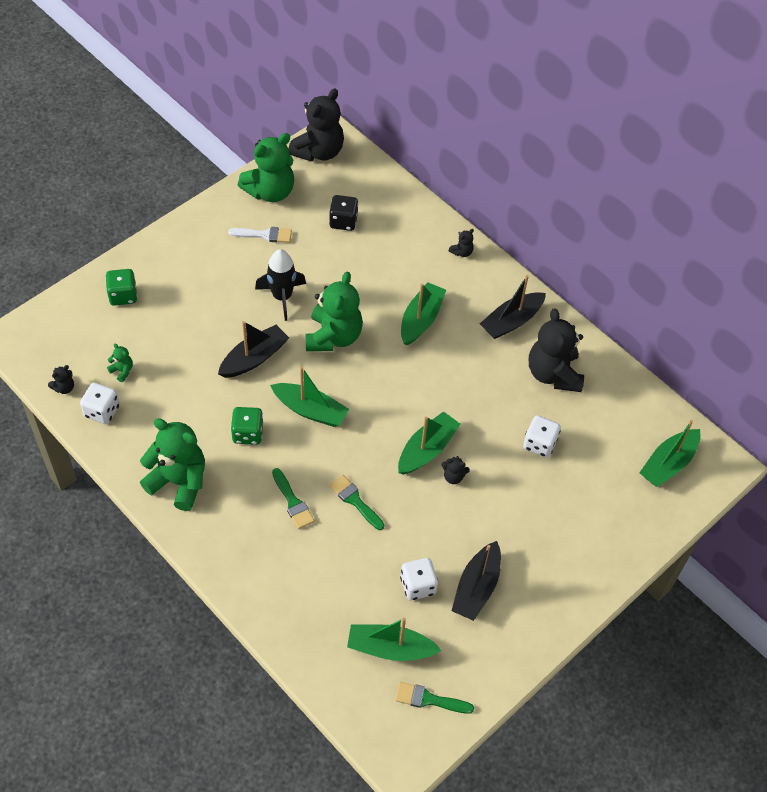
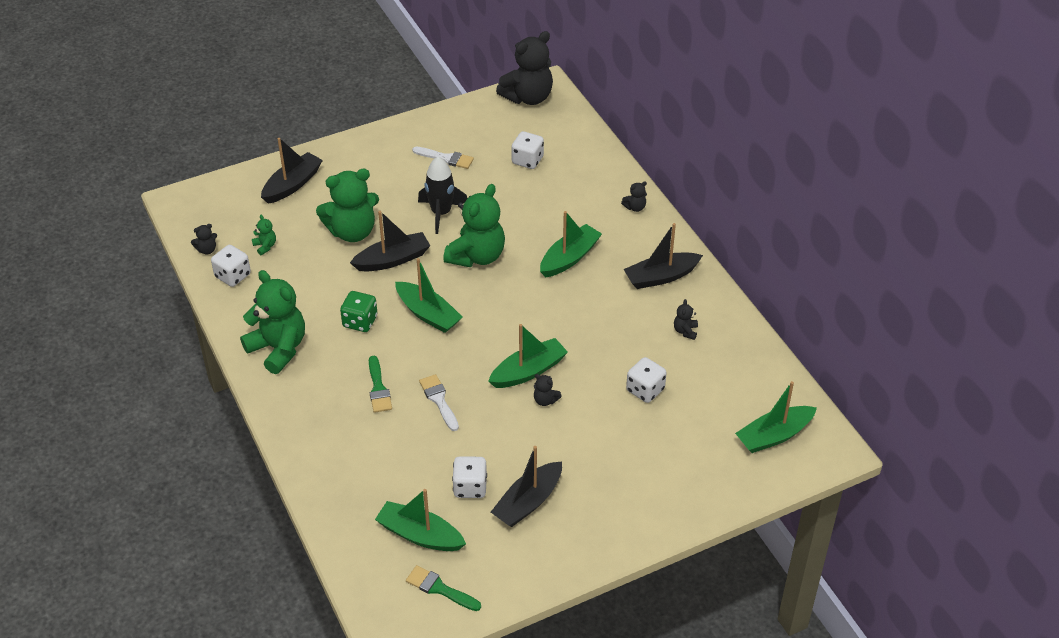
camera: 20 degrees right, 10 degrees down
(123, 295) = (292, 184): green dice -> black boat
(270, 191) = (467, 123): green teddy bear -> green teddy bear (352, 232)
(343, 221) = (527, 160): black dice -> white dice
(355, 501) = (439, 400): green brush -> white brush
(553, 374) = (685, 331): black teddy bear -> black teddy bear, size x0.42

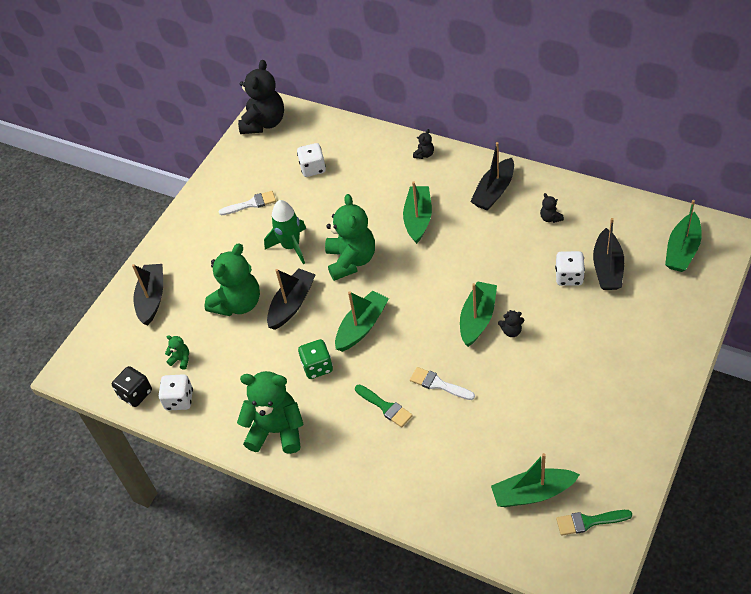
camera: 30 degrees left, 5 degrees up
(207, 250) = (135, 394): black teddy bear -> black dice
(428, 314) = (362, 326): green boat -> green boat turned 60 degrees counterclockwise
(441, 213) = (291, 246): black rocket -> green rocket
(470, 487) = (529, 431): white dice -> none
(528, 502) = (579, 412): black boat -> black boat (607, 268)

